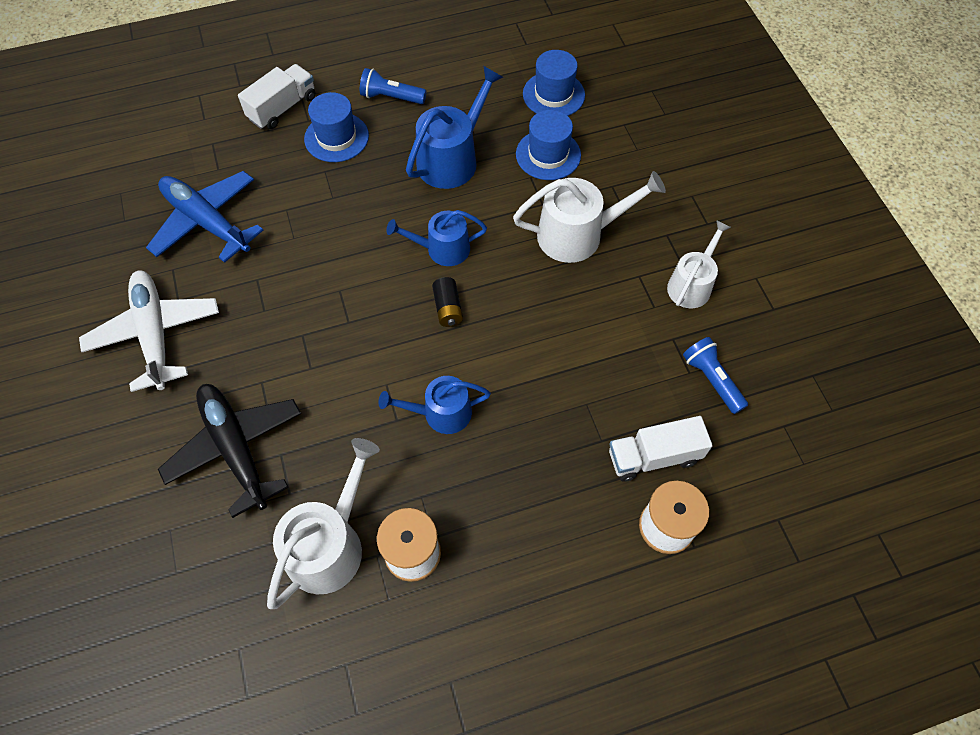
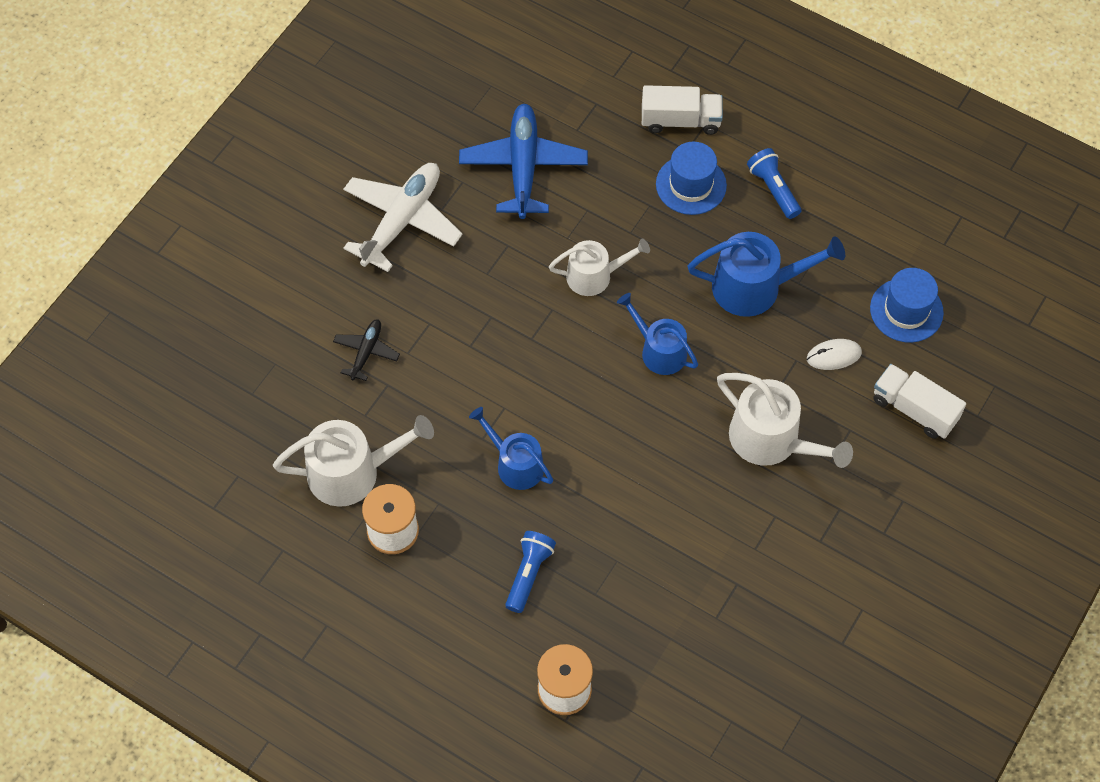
camera: 50 degrees right, 0 degrees up
(236, 448) = (366, 352): black plane -> black plane, size x0.51
(448, 308) = (609, 398): black battery -> none
(548, 155) = (833, 356): blue hat -> white mouse
(653, 456) = (615, 641): white truck -> white truck (914, 409)
(691, 285) = (805, 563): white watering can -> white watering can (594, 276)
(712, 379) = (725, 639): blue flashlight -> blue flashlight (529, 574)

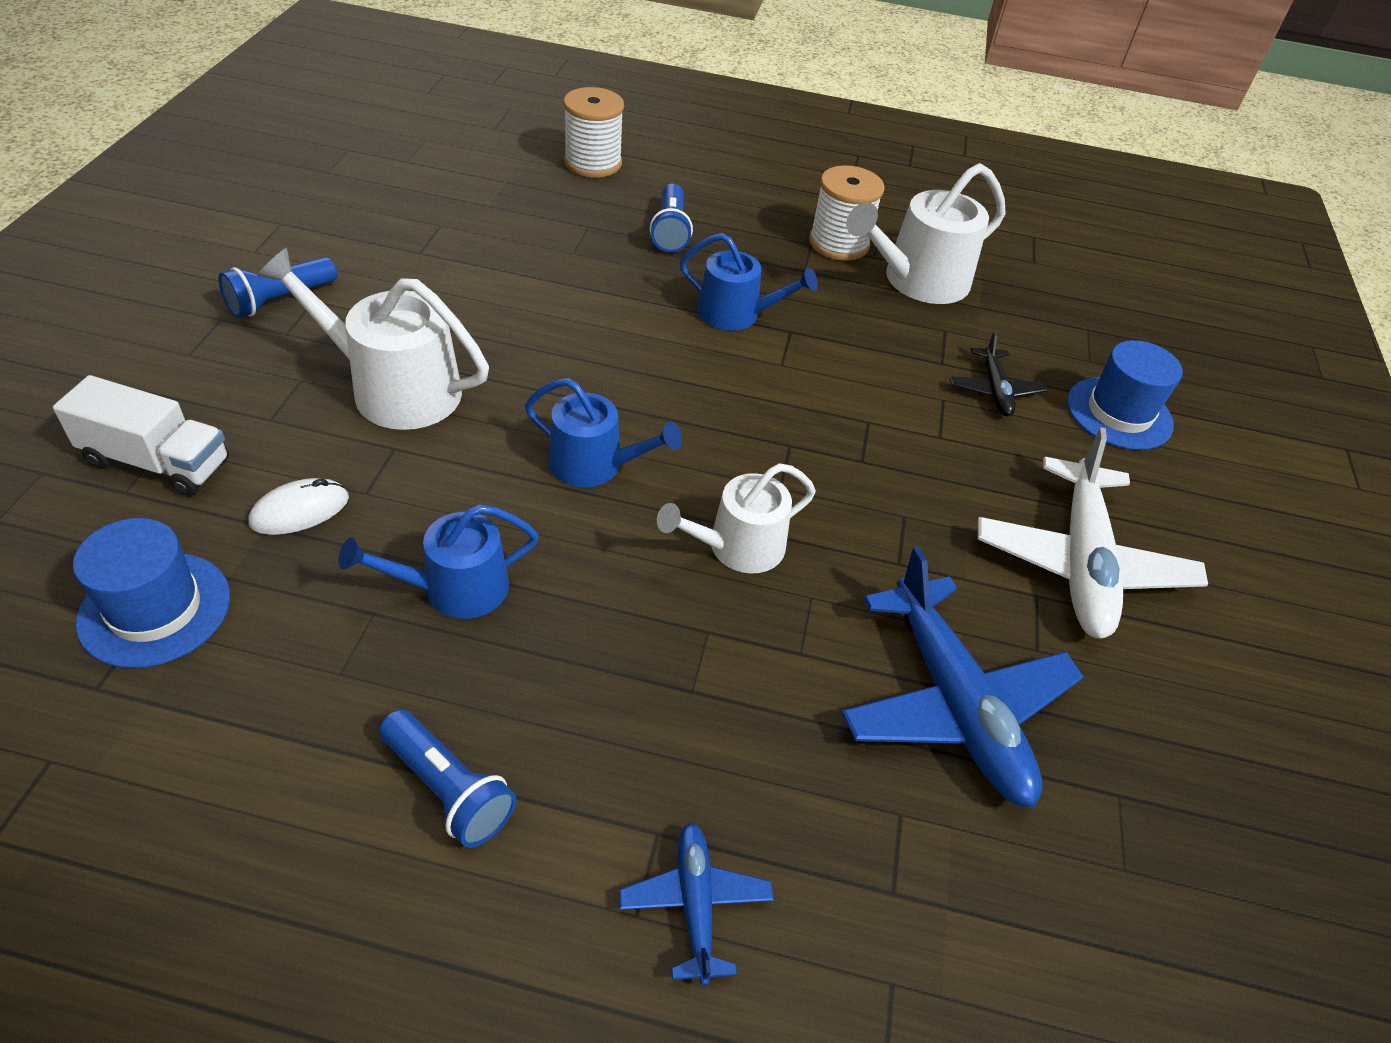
camera: 155 degrees right, 15 degrees down
(680, 121) = (695, 903): white truck -> blue plane
(691, 185) = (626, 753): blue hat -> blue hat (1119, 413)
(755, 287) = (455, 588): blue watering can -> blue watering can, size x0.66
(843, 546) = (280, 300): none -> blue flashlight

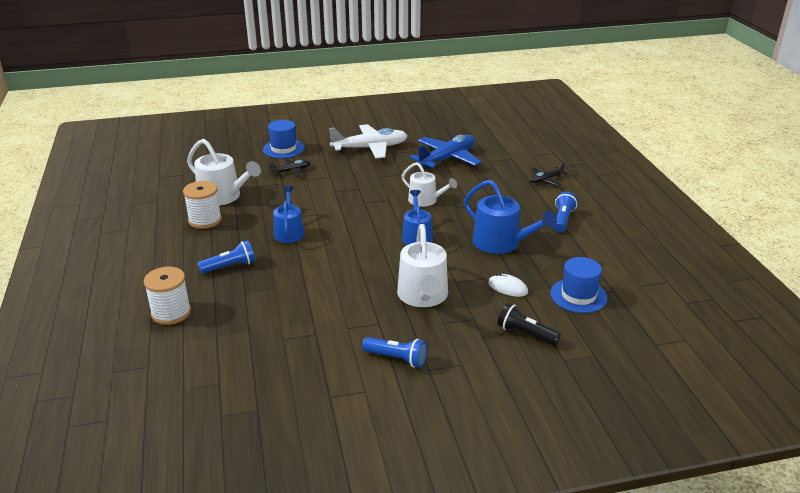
camera: 110 degrees left, 15 degrees down
(157, 462) = (525, 334): white truck -> black flashlight
(455, 588) = (501, 243): blue watering can -> blue watering can, size x1.51
(695, 903) = (545, 180): blue plane -> black plane

